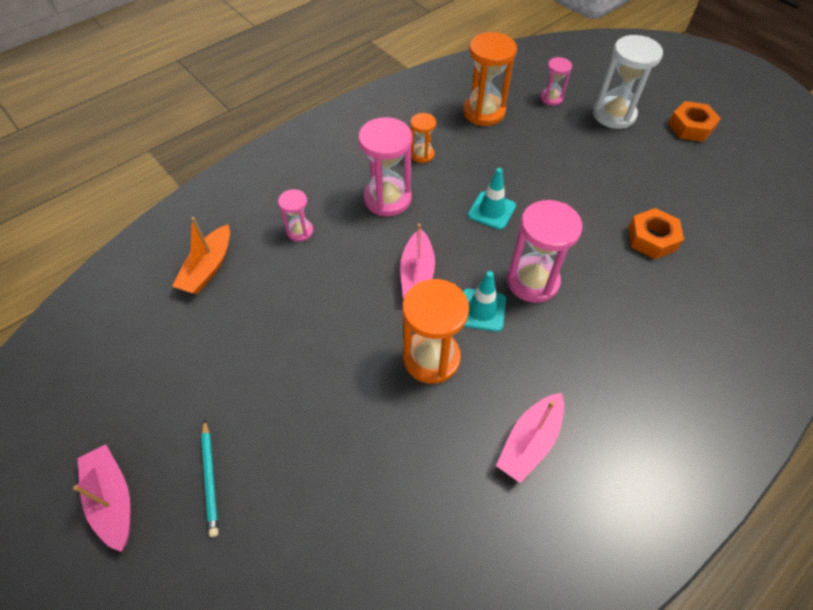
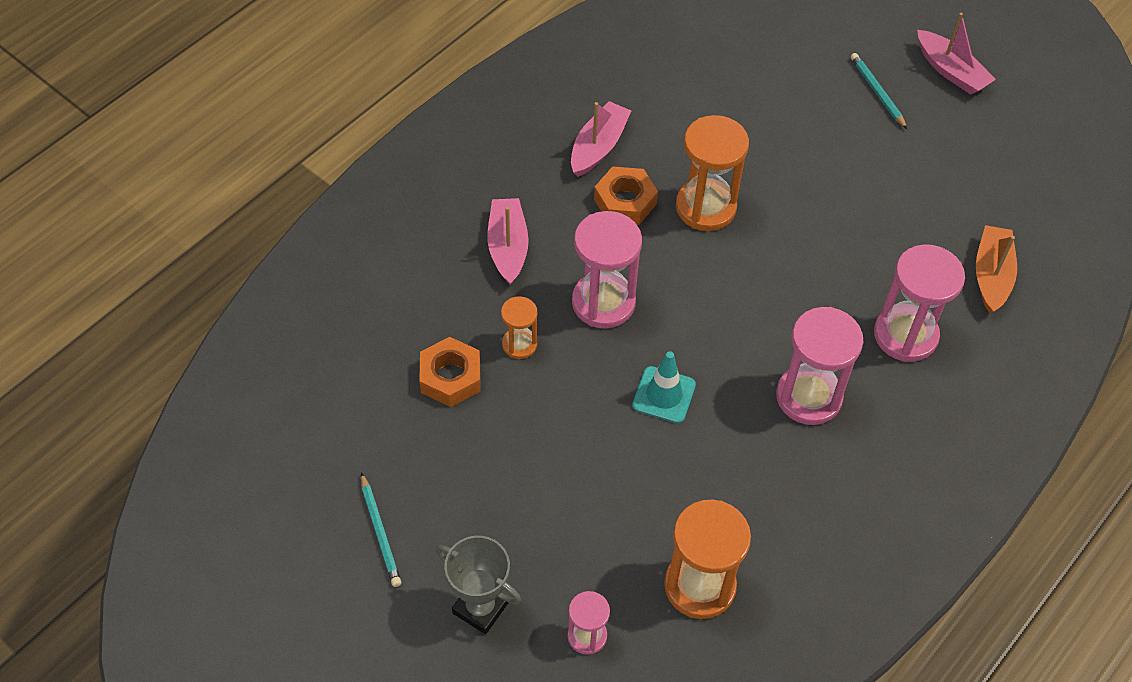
camera: 170 degrees right, 0 degrees up
(300, 231) = (905, 335): pink hourglass -> pink hourglass, size x1.85
(417, 274) = (742, 295): pink boat -> pink boat (508, 247)
(422, 154) = (780, 481): orange hourglass -> orange hourglass (519, 344)
(482, 310) = (659, 262): turquoise traffic cone -> none
(614, 115) = (480, 608): white hourglass -> grey trophy
(682, 154) = (380, 532): none -> turquoise pencil
(690, 127) = (355, 595): orange nut -> orange nut (625, 202)

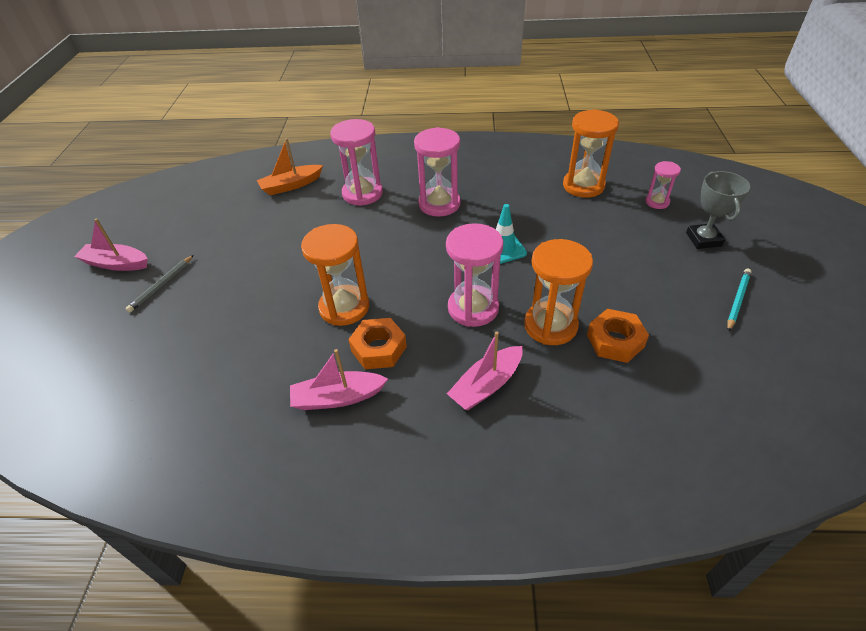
camera: 125 degrees left, 10 degrees down
(519, 344) = (550, 325): orange hourglass -> orange hourglass, size x1.85
(877, 92) = (161, 285): turquoise pencil -> grey pencil
(951, 71) = (116, 264): pink boat -> pink boat turned 90 degrees counterclockwise

